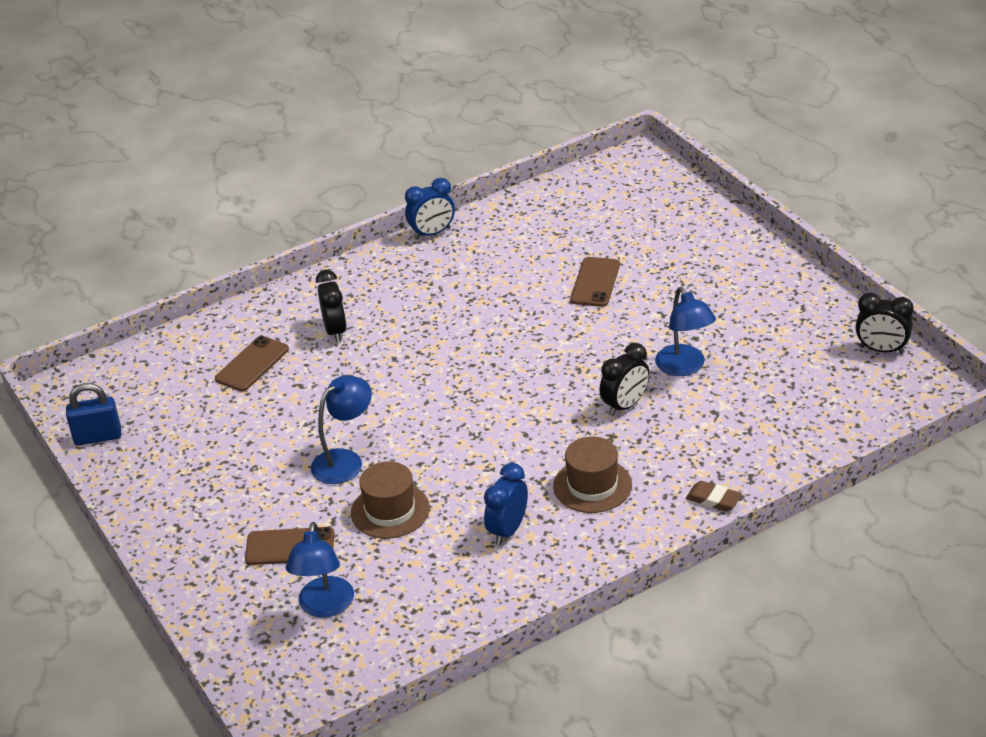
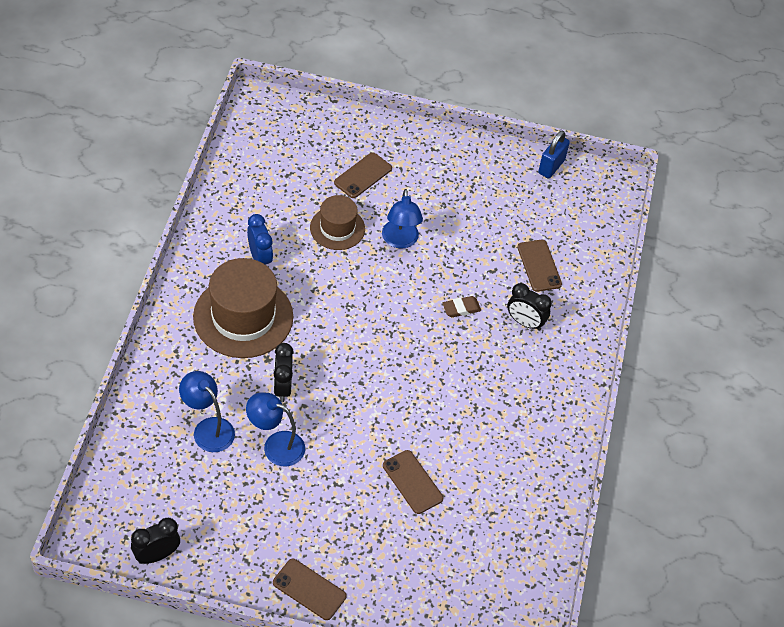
camera: 125 degrees right, 15 degrees up
(324, 607) = (304, 158): blue lamp -> blue lamp (208, 428)
(432, 233) = (575, 449): blue clock -> none
(592, 485) = (243, 317): brown hat -> brown hat, size x1.72
(713, 499) = (163, 353): brown eraser -> brown eraser (461, 308)
(768, 265) = (309, 589): none -> brown phone

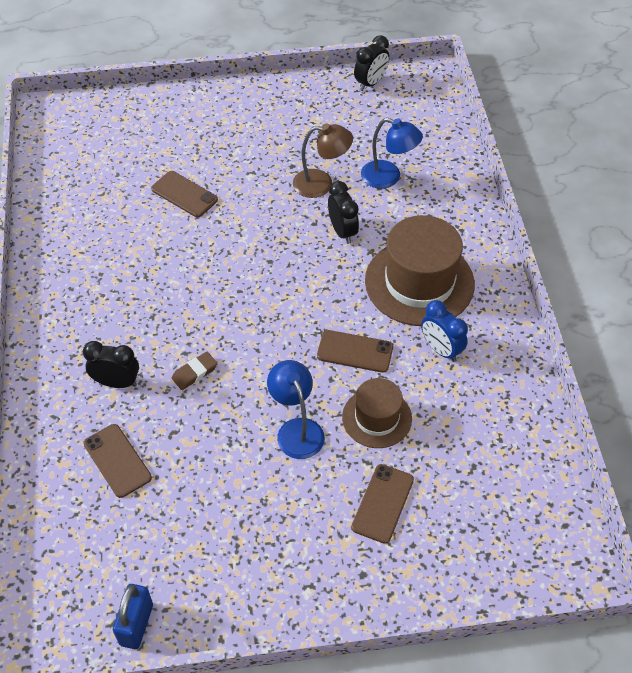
camera: 165 degrees right, 0 degrees up
(276, 445) = (321, 184): blue lamp -> brown lamp
(309, 589) = (239, 97): brown phone -> brown phone (355, 351)

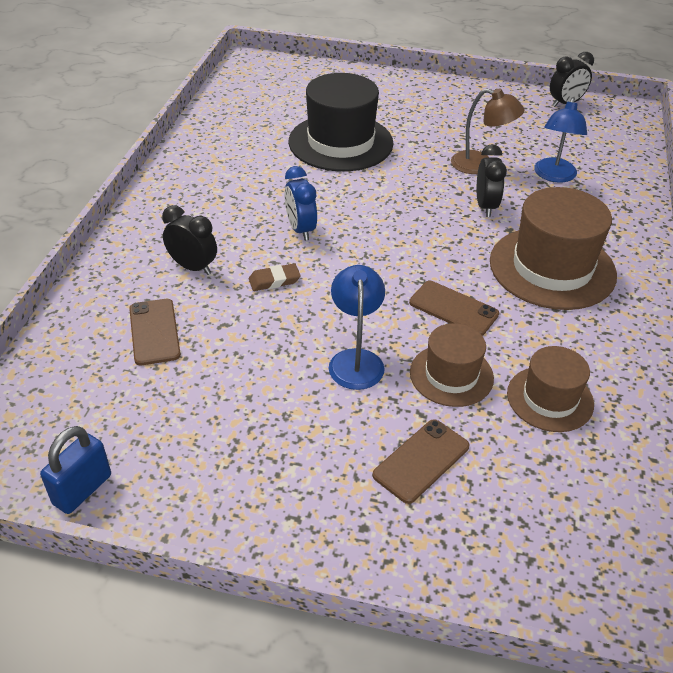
camera: 20 degrees right, 10 degrees down
(184, 194) = (340, 142): brown phone -> black hat
(388, 177) = (554, 176): blue lamp -> blue lamp turned 60 degrees clockwise
(441, 349) = (553, 333): blue clock -> blue clock (300, 229)
(458, 413) = (550, 399): none -> brown hat

